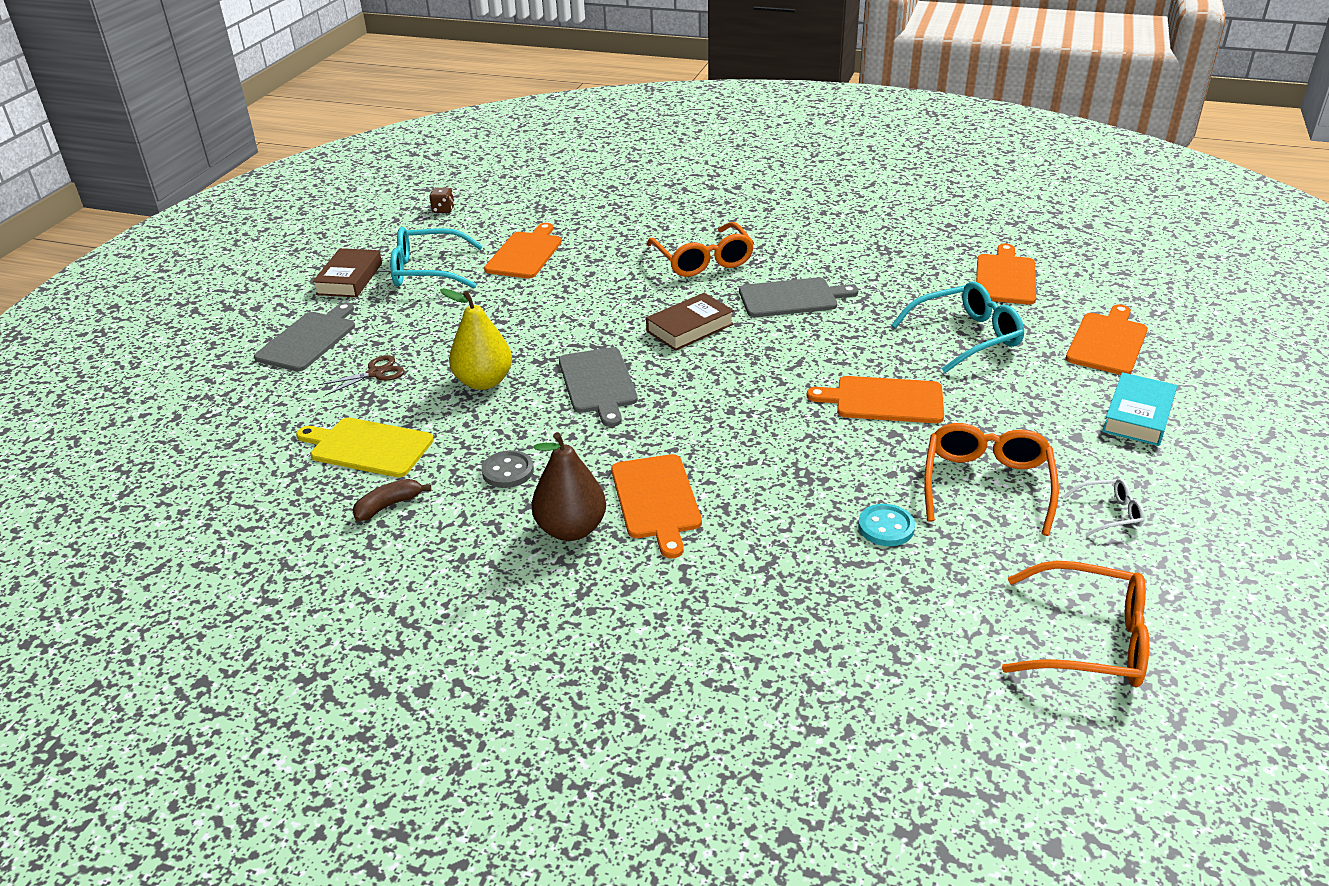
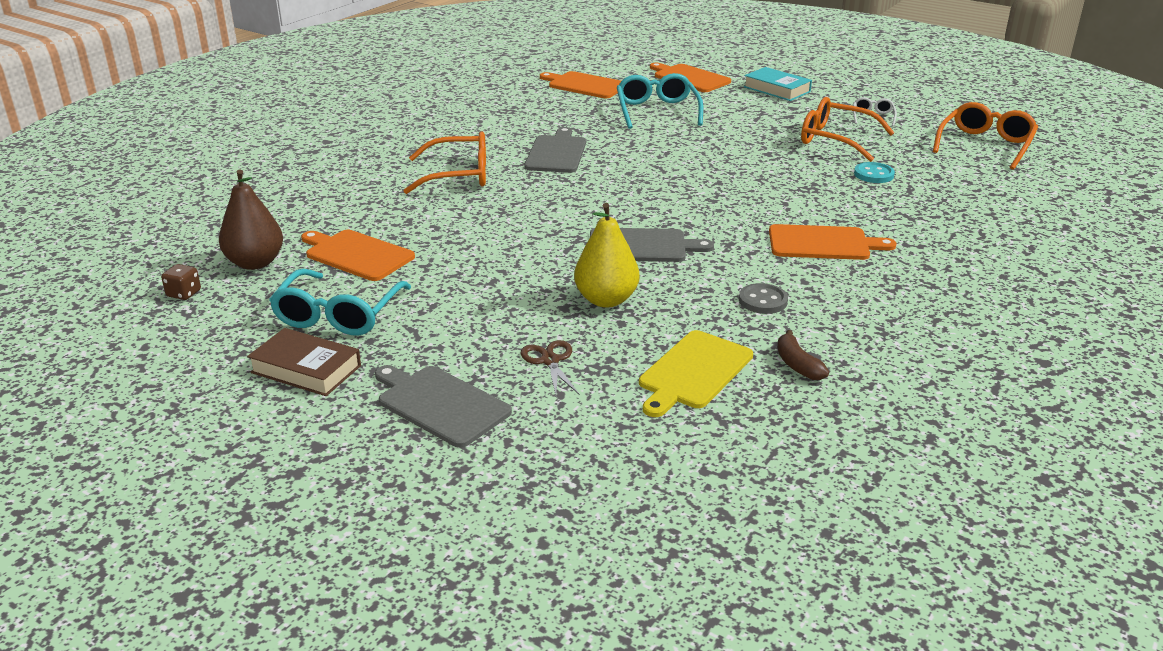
camera: 75 degrees left, 5 degrees down
(571, 529) = (852, 281): brown pear -> brown pear (255, 263)
(690, 328) = (575, 197): brown book -> none
(884, 400) = (725, 149): orange cutting board -> none

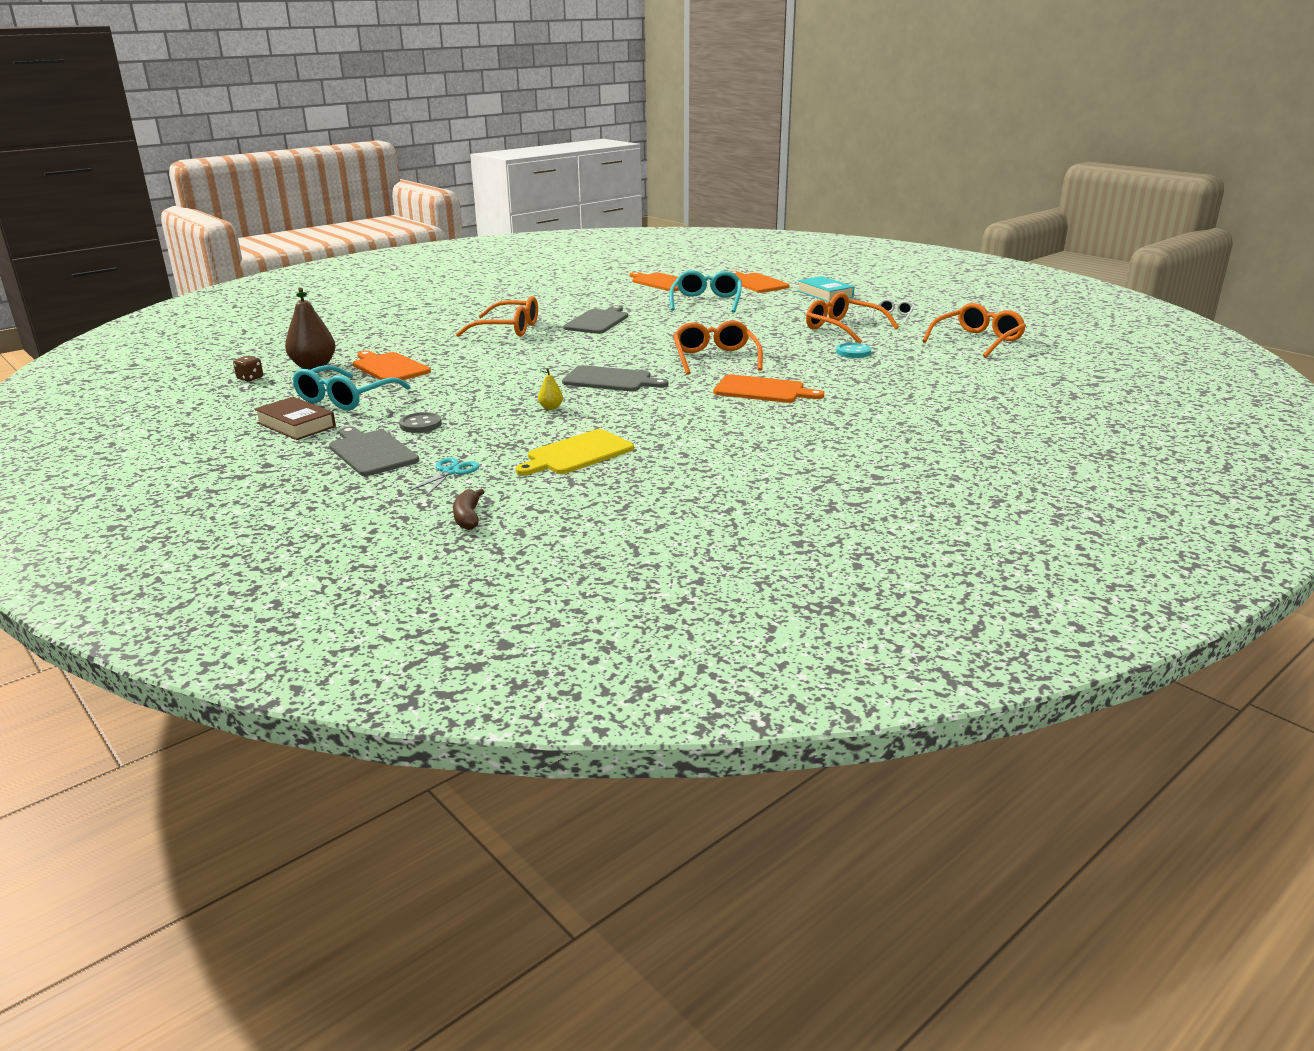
camera: 15 degrees right, 5 degrees down
(550, 361) = (474, 437): brown scissors -> none
(565, 424) = (451, 472): none -> turquoise scissors
(606, 300) = (551, 408): yellow pear -> yellow pear, size x0.47
(734, 199) = (715, 358): none -> orange glasses
(763, 301) = (675, 419): grey button -> grey button (420, 425)
(797, 365) = (664, 458): brown banana -> brown banana (468, 517)

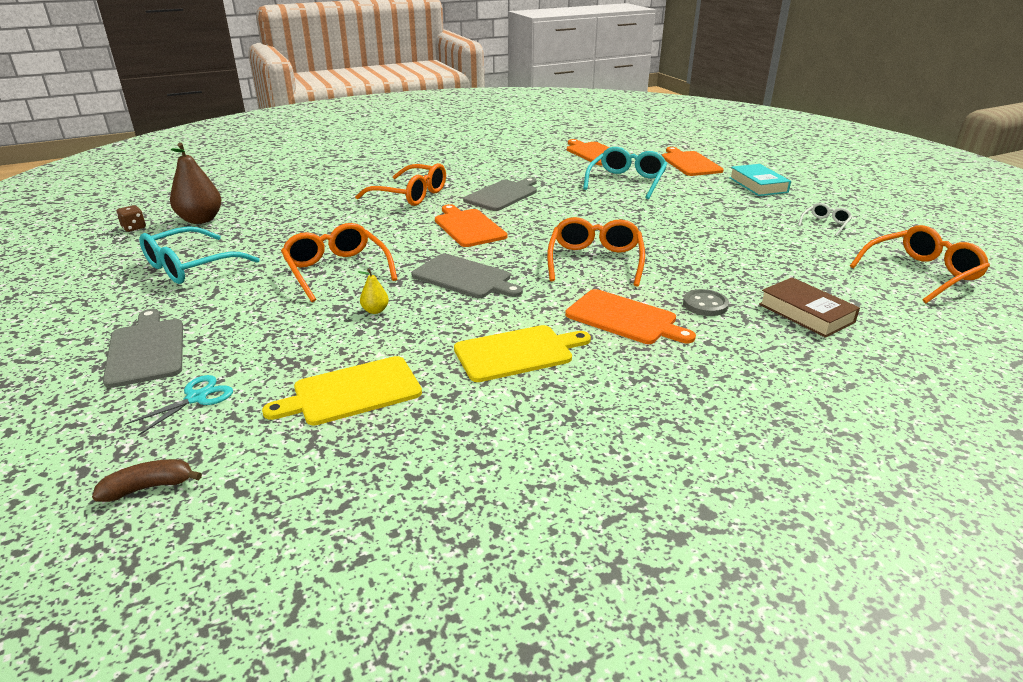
camera: 15 degrees right, 5 degrees up
(296, 425) = (114, 296): brown book -> brown book (806, 313)
(389, 367) = (264, 230): orange cutting board -> orange cutting board (468, 227)
(420, 425) = (227, 315): grey button -> grey button (705, 305)
(468, 517) = (149, 487): brown banana -> brown banana turned 60 degrees clockwise
(691, 418) = (517, 353): none -> yellow cutting board
(843, 328) = (760, 235): orange glasses -> orange glasses (337, 270)
(853, 352) = (759, 272): turquoise button -> none

